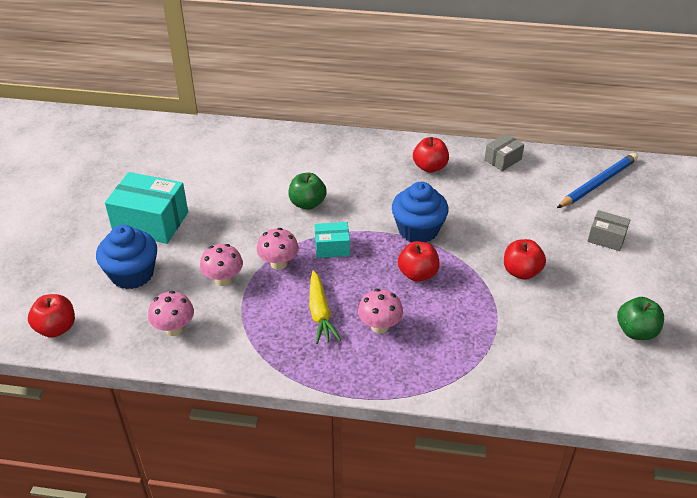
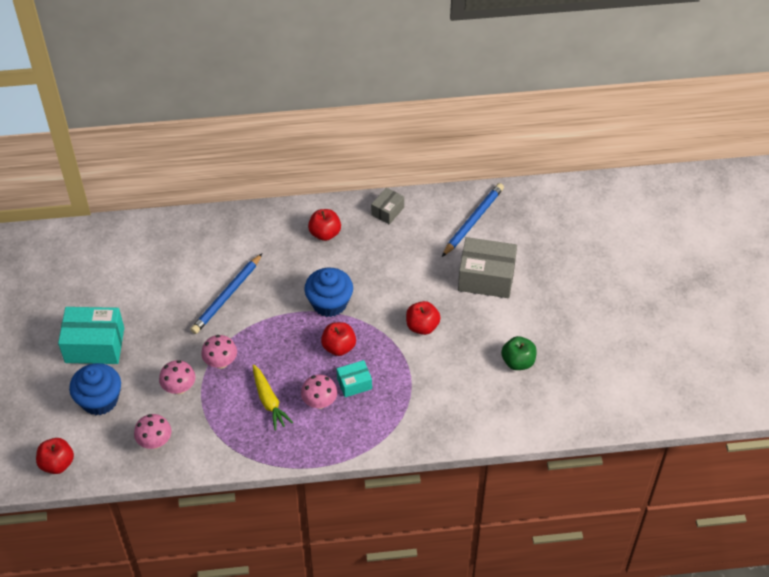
camera: 15 degrees left, 10 degrees up
(307, 203) = (227, 296): green apple -> blue pencil
(332, 247) = (261, 336): turquoise box -> turquoise box (354, 384)
(606, 238) = (486, 278): grey box -> grey box, size x1.88

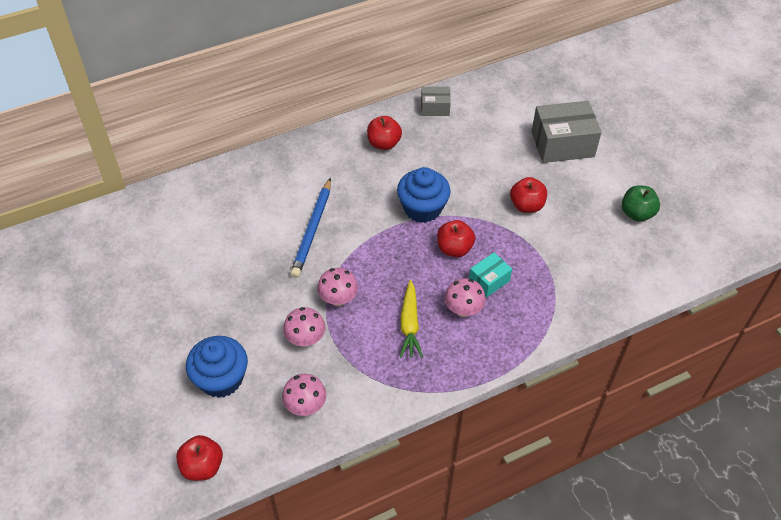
camera: 20 degrees left, 0 degrees up
(94, 345) = (189, 321): turquoise box -> none
(269, 401) = (409, 324): yellow carrot -> yellow carrot turned 45 degrees clockwise
(387, 211) = (435, 108): grey box -> grey box turned 75 degrees clockwise
(473, 221) = (521, 96): blue pencil -> none

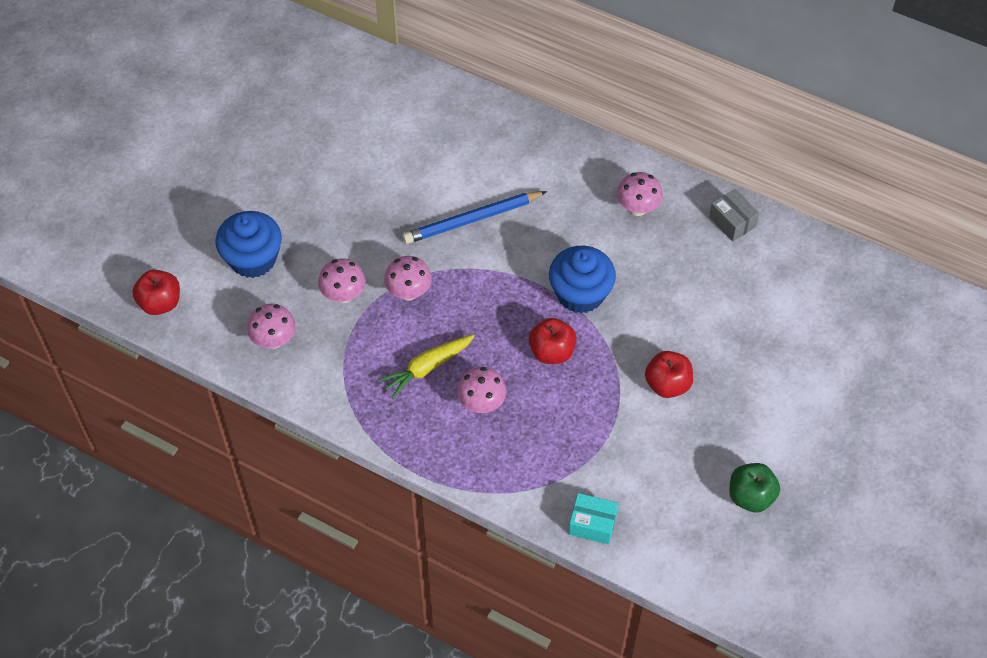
camera: 55 degrees right, 5 degrees up
(384, 143) = (637, 208): red apple -> pink mushroom
(489, 280) = (536, 405): turquoise box -> turquoise box (592, 524)
(562, 144) = (791, 370): grey box -> none

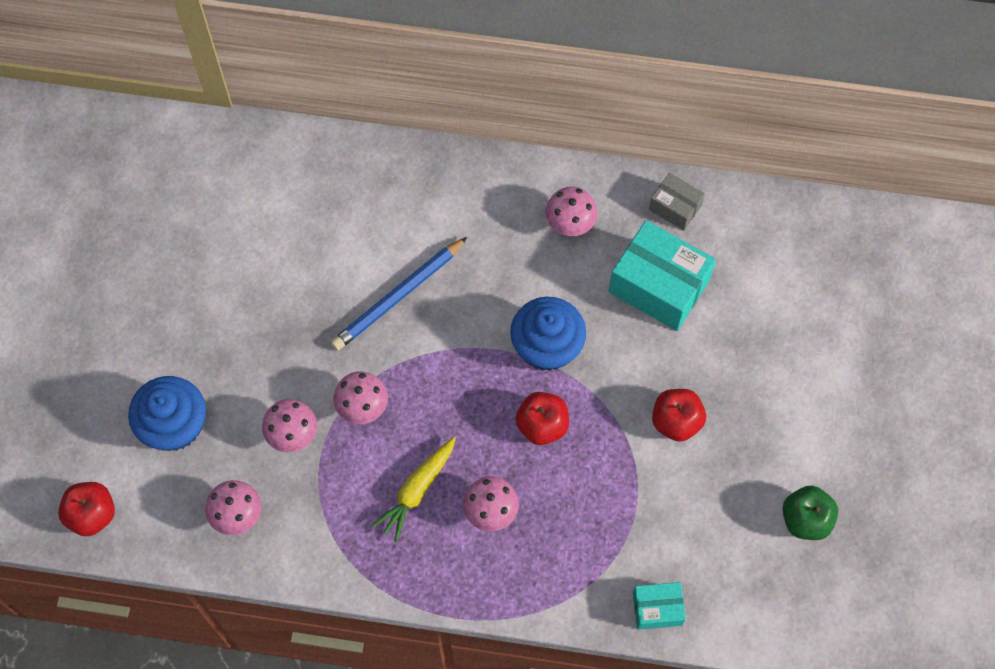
camera: 20 degrees left, 10 degrees up
(694, 277) = (659, 286): none -> turquoise box

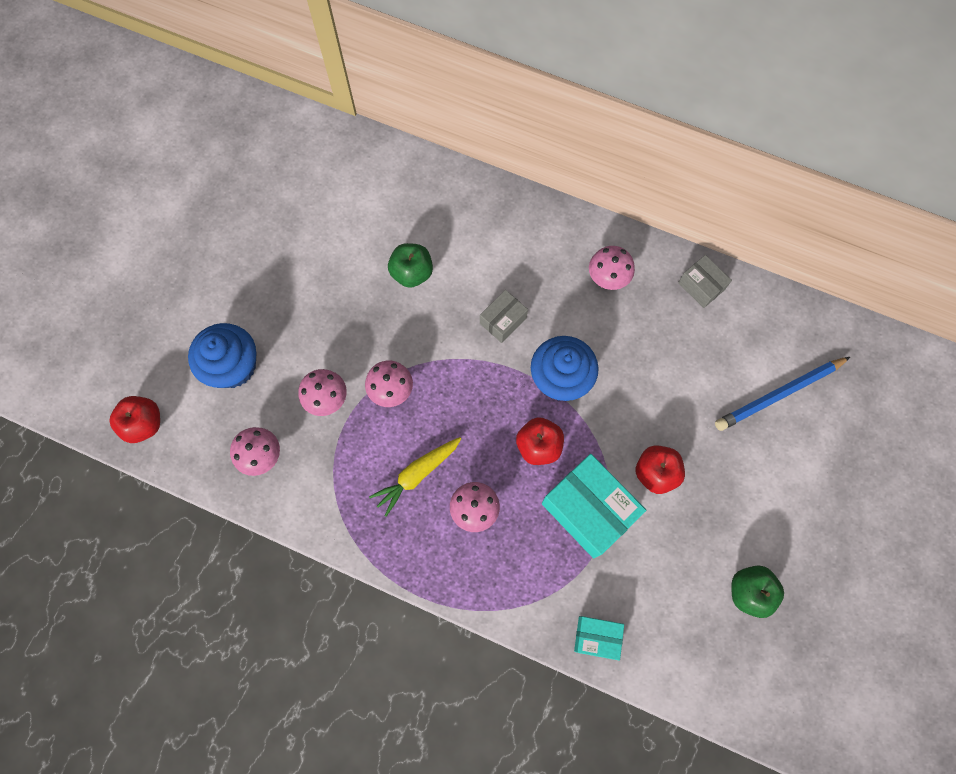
camera: 15 degrees right, 5 degrees up
(349, 271) = (412, 273): none -> green apple
(398, 296) = (447, 304): blue pencil -> blue pencil (779, 394)
(466, 299) = (503, 321): none -> grey box
(659, 286) = (670, 350): turquoise box -> turquoise box (588, 509)

